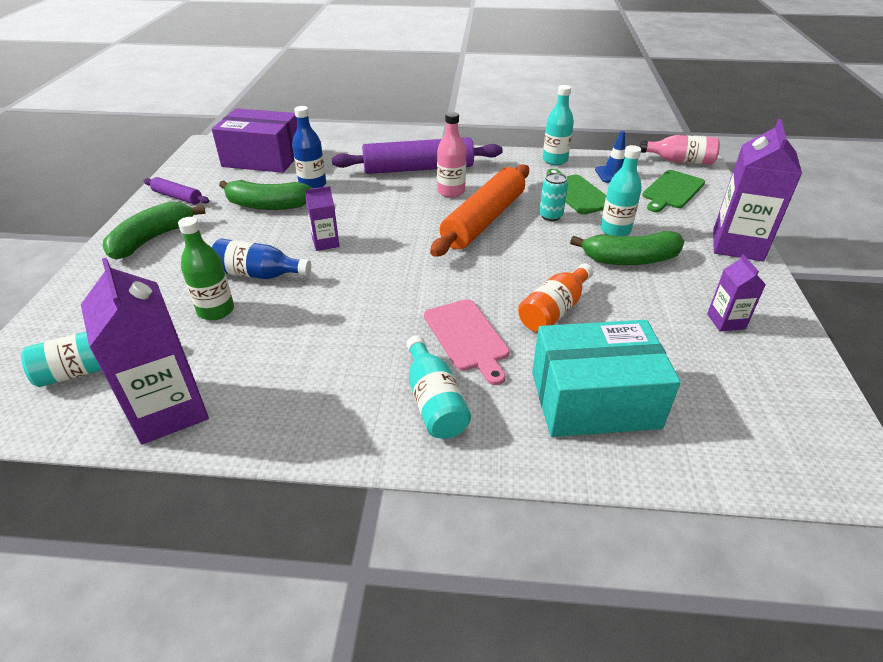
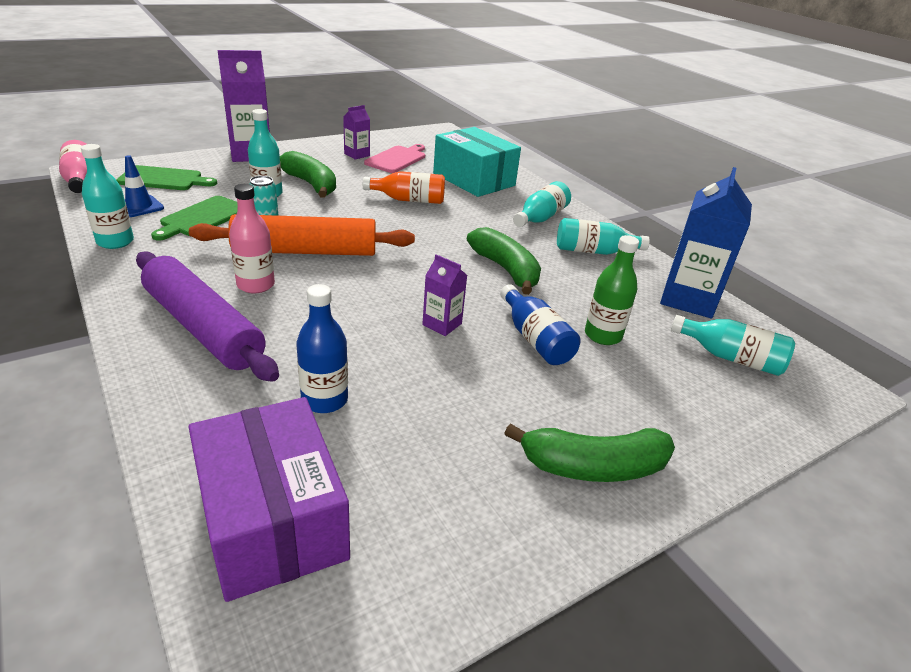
camera: 130 degrees left, 5 degrees down
(169, 410) = (688, 299): purple carton -> blue carton
(177, 197) = (492, 533): purple rolling pin -> none
(267, 205) = (416, 411): green banana -> green banana (506, 270)
(321, 398) = (593, 251): none -> turquoise bottle
(467, 337) = (475, 221): pink cutting board -> pink cutting board (397, 159)

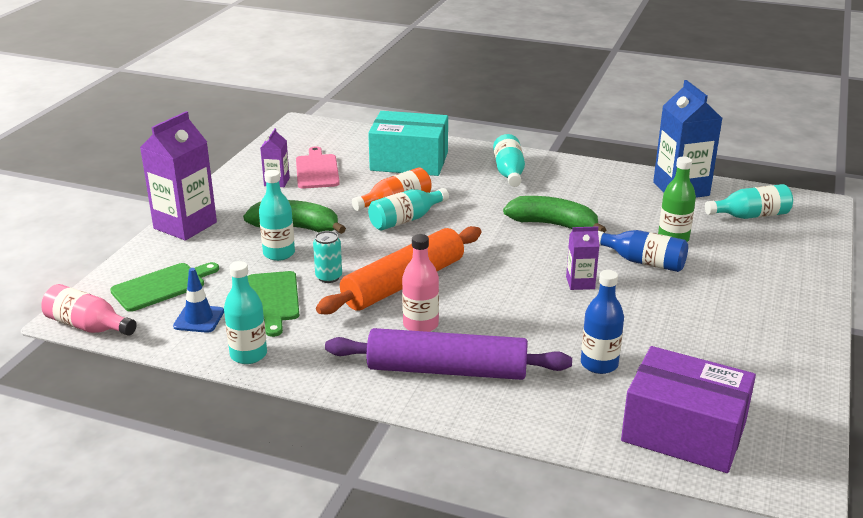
camera: 35 degrees left, 5 degrees down
(593, 251) = (581, 182): turquoise bottle -> turquoise bottle (405, 220)
(593, 466) = (774, 314): green banana -> none

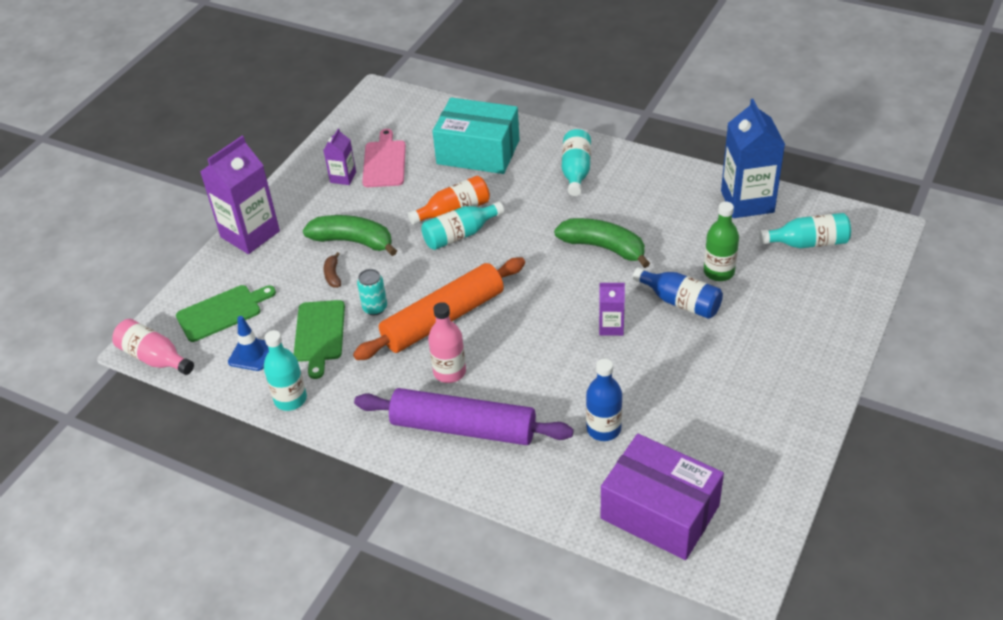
camera: 10 degrees right, 15 degrees up
(279, 253) = (333, 275): turquoise bottle -> brown banana

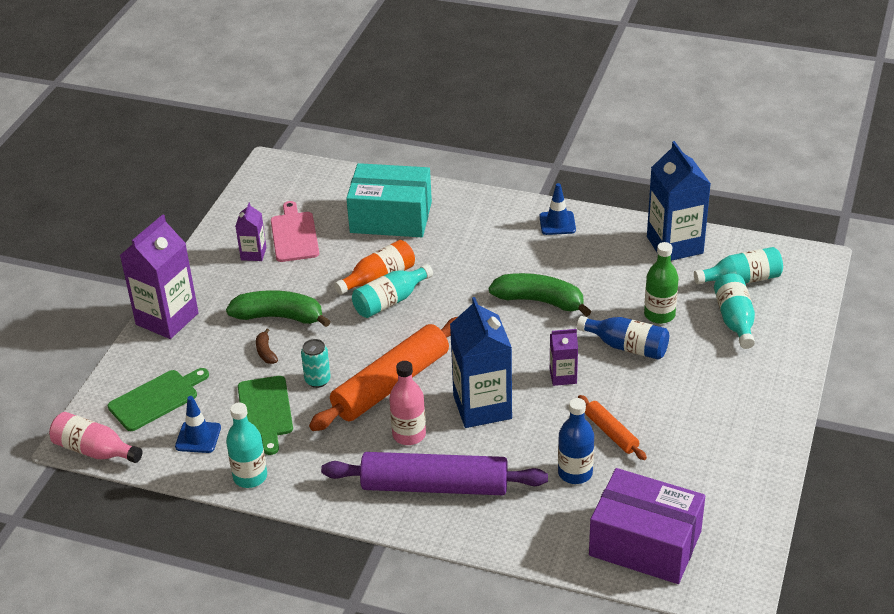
camera: 10 degrees left, 5 degrees down
(526, 350) = (482, 407): none -> blue carton
(576, 171) = (496, 229): turquoise bottle -> turquoise bottle (735, 320)
(636, 170) = (557, 223): none -> blue traffic cone
(647, 390) = (611, 433): none -> orange rolling pin

